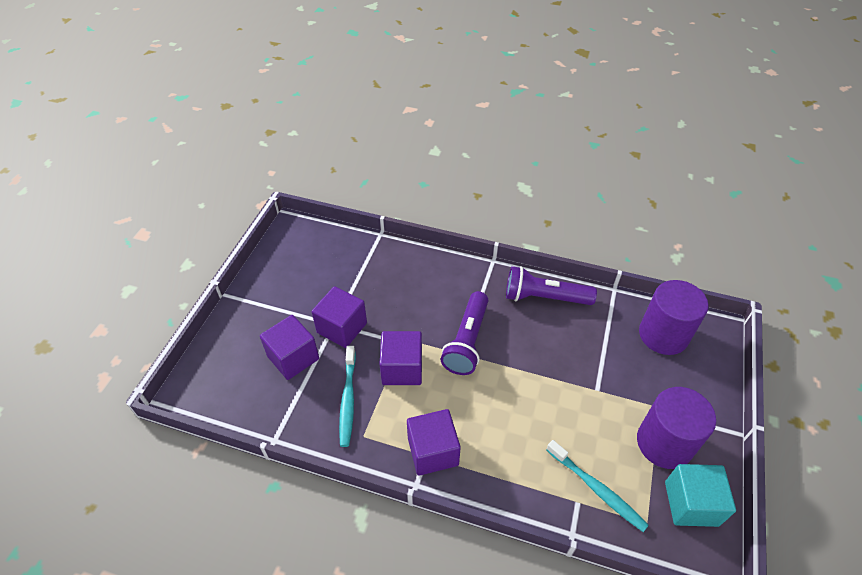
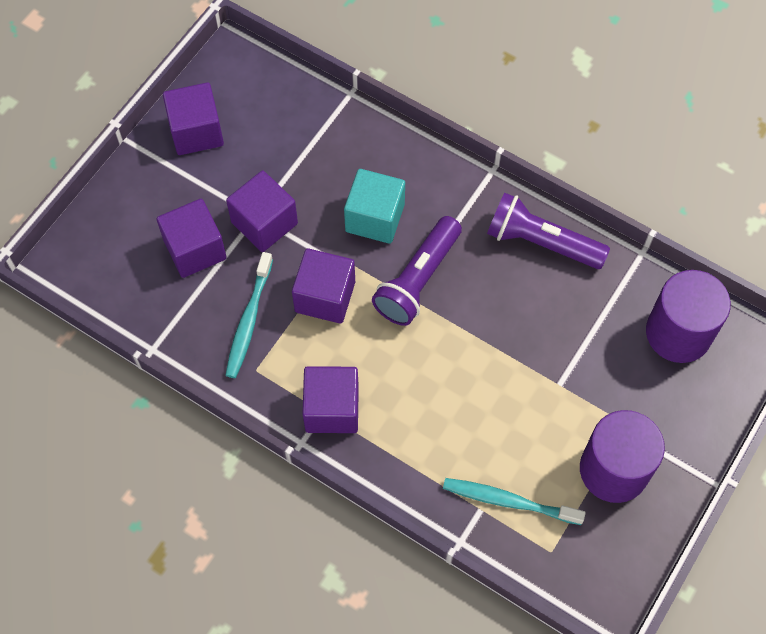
camera: 15 degrees right, 15 degrees up
(276, 279) = (196, 132): none -> purple cube
(597, 489) = (508, 501): turquoise toothbrush -> turquoise toothbrush turned 135 degrees clockwise
(691, 503) = (612, 545): turquoise cube -> turquoise cube (375, 218)

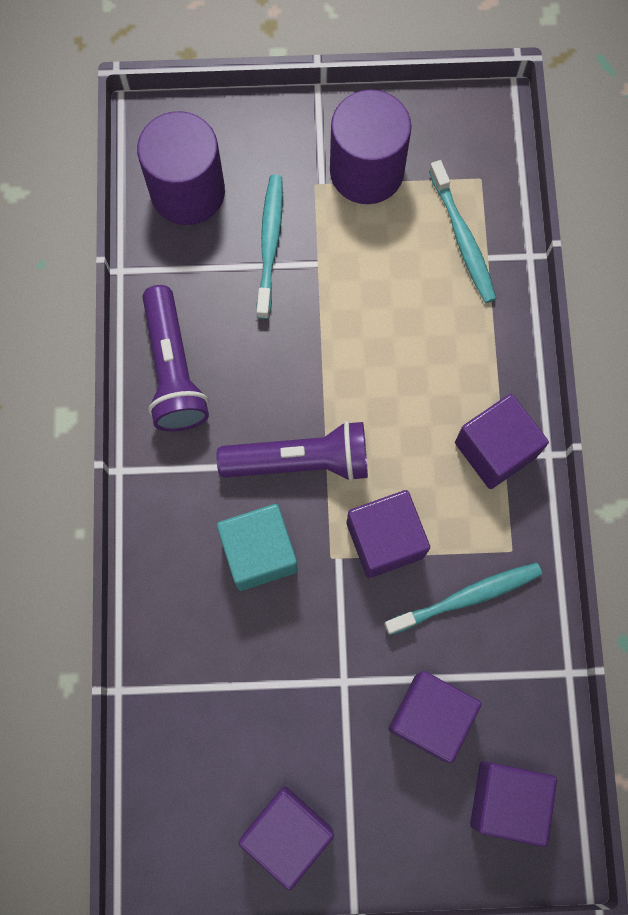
camera: 125 degrees left, 10 degrees up
(264, 223) = (347, 665): purple cube -> purple cube (506, 800)
(597, 362) = (270, 244): none -> turquoise toothbrush

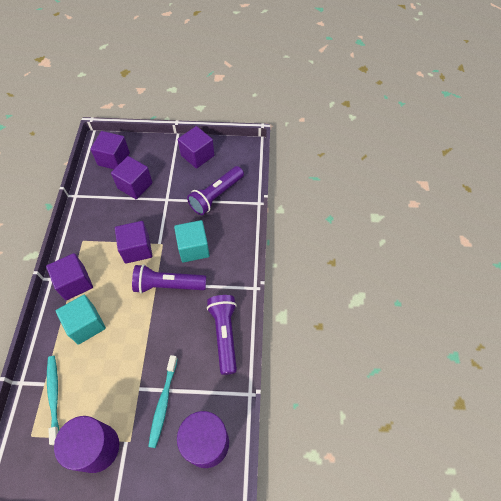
camera: 175 degrees left, 15 degrees down
(224, 703) = (216, 196): none -> purple flashlight
(445, 366) = (86, 325): none -> turquoise cube
(466, 597) = (107, 224): turquoise toothbrush -> none

